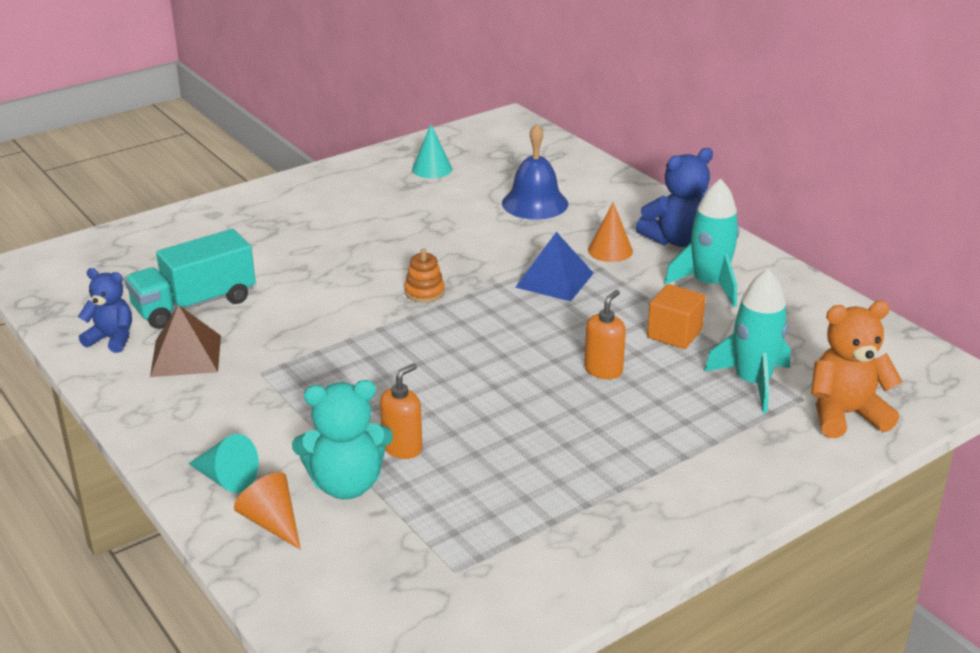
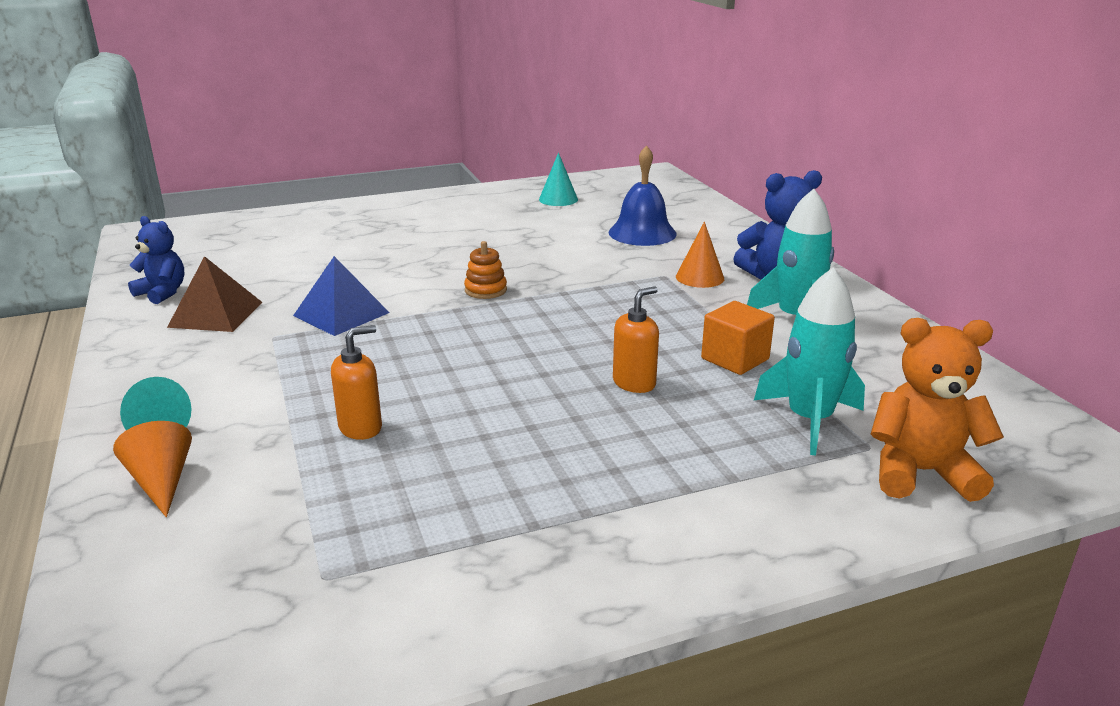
camera: 15 degrees right, 5 degrees down
(194, 304) = (260, 275): turquoise truck -> none
(346, 484) = (272, 455): turquoise teddy bear -> none
(554, 280) = (626, 295): blue pyramid -> blue pyramid (341, 314)

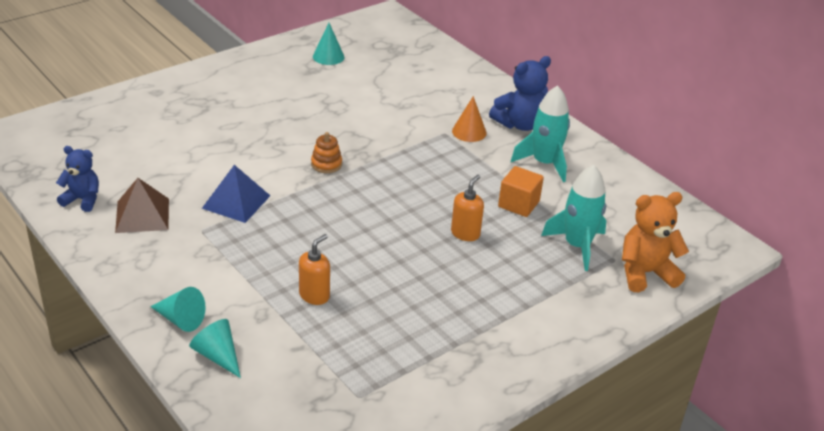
camera: 20 degrees left, 10 degrees up
(161, 482) = (218, 356): orange cone -> turquoise cone
(642, 233) = (410, 89): blue bell -> none

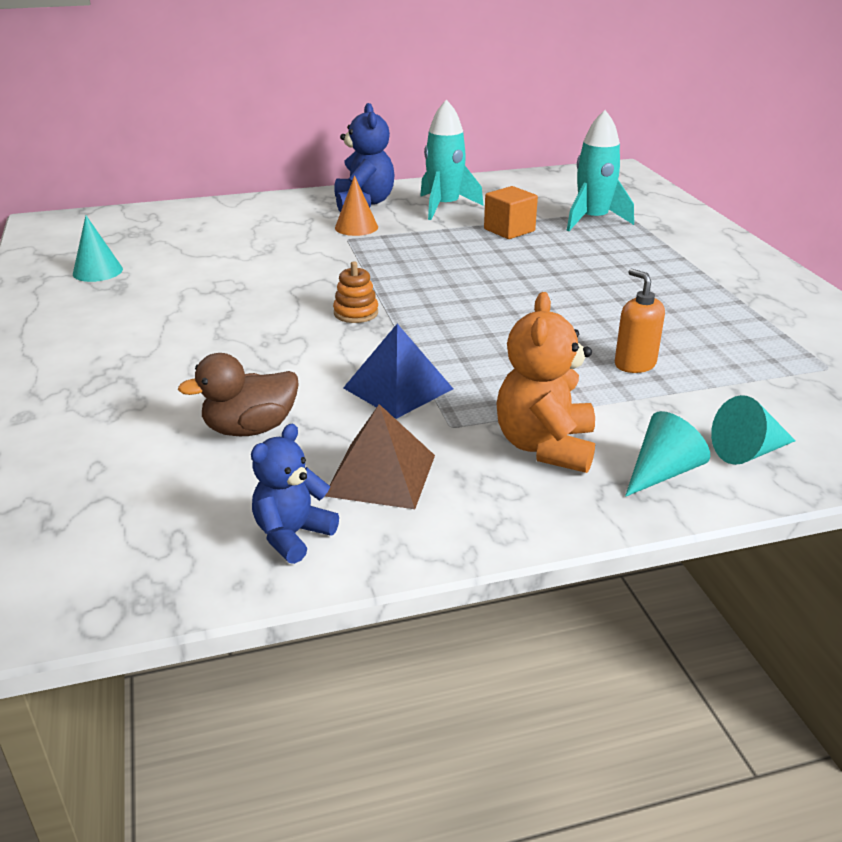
camera: 65 degrees left, 5 degrees down
(171, 162) = (250, 429): none -> brown duck
(465, 233) = (548, 263): orange soap dispenser -> none
(645, 273) = (645, 204): orange teddy bear -> orange teddy bear (545, 446)

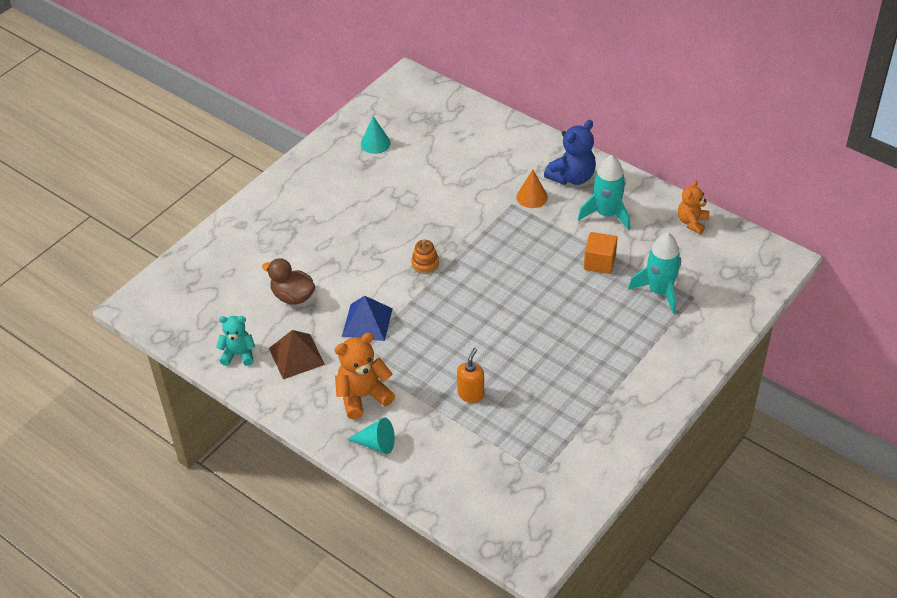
camera: 55 degrees right, 15 degrees up
(292, 535) = (238, 354): blue teddy bear -> turquoise teddy bear
(517, 182) = (692, 222): none -> orange teddy bear
(748, 452) = (420, 467): turquoise cone -> none

